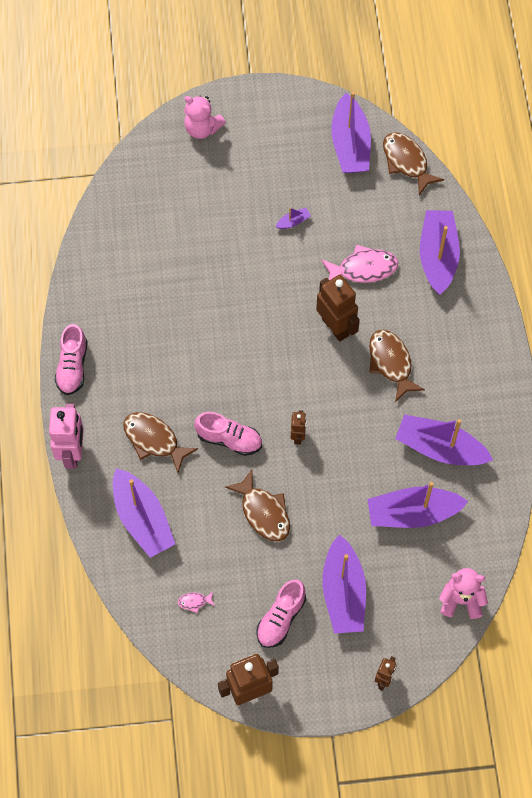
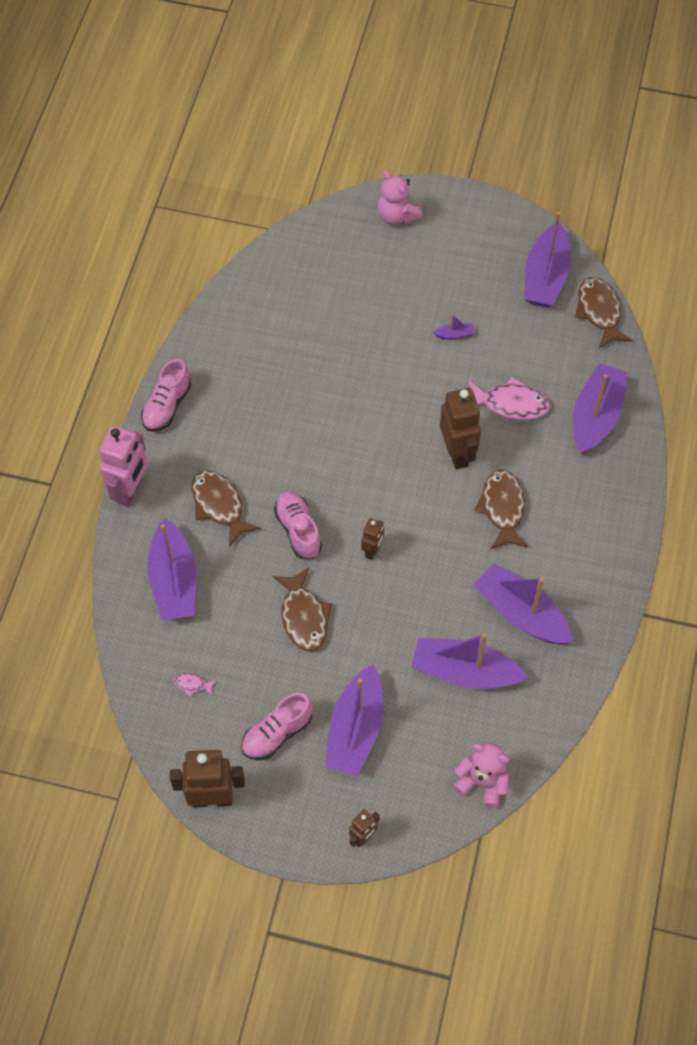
camera: 20 degrees right, 5 degrees down
(229, 439) = (298, 530): pink shoe -> pink shoe turned 150 degrees counterclockwise

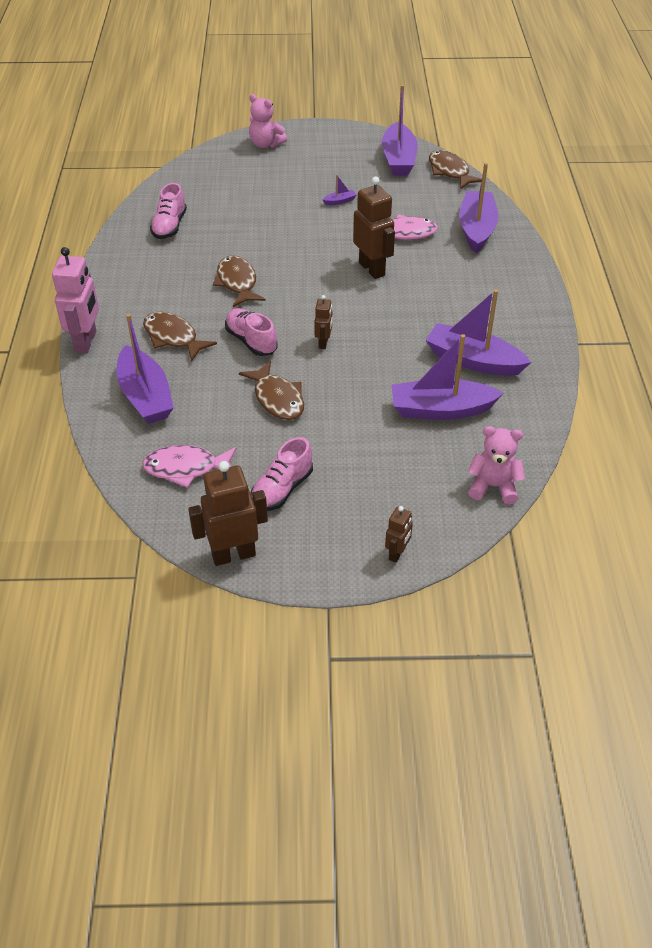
camera: 15 degrees left, 15 degrees down
(167, 406) = (105, 281): pink shoe -> pink shoe (169, 226)
(192, 684) = (186, 468): pink fish -> pink fish, size x2.20
(355, 729) = (357, 471): purple boat -> none
(502, 508) = (426, 296): brown fish -> brown fish (237, 282)

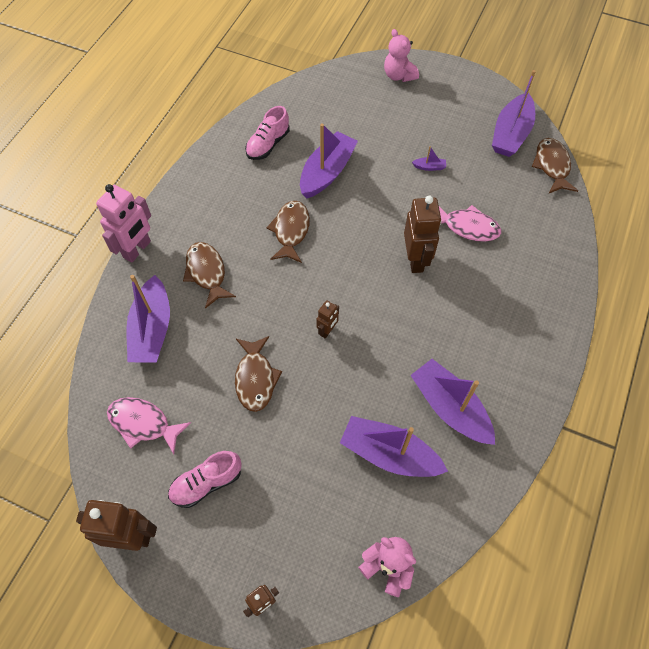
camera: 25 degrees right, 15 degrees up
(251, 341) = (268, 303): pink shoe -> none
(476, 229) = (539, 247): purple boat -> purple boat (327, 172)

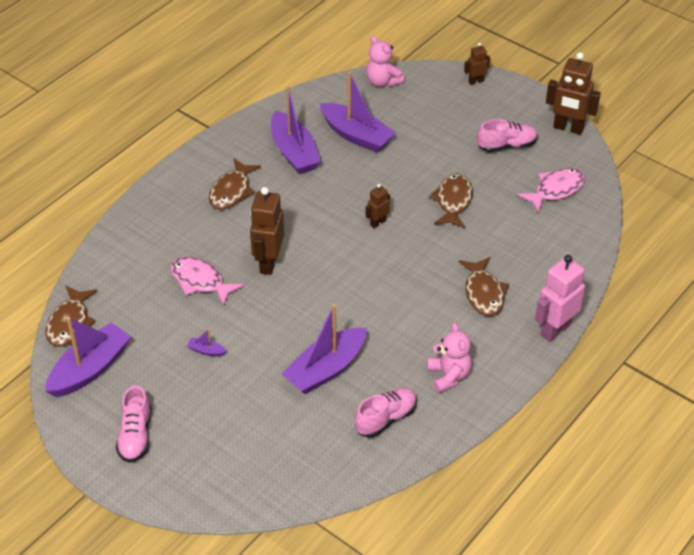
camera: 165 degrees left, 15 degrees down
(143, 423) = (556, 190): pink fish -> pink fish turned 75 degrees counterclockwise
(152, 329) = (543, 255): purple boat -> none
(291, 231) = (386, 315): brown fish -> brown fish (232, 191)
(399, 75) = (182, 480): pink teddy bear -> pink teddy bear (448, 376)
(447, 96) = (135, 436): none -> pink shoe

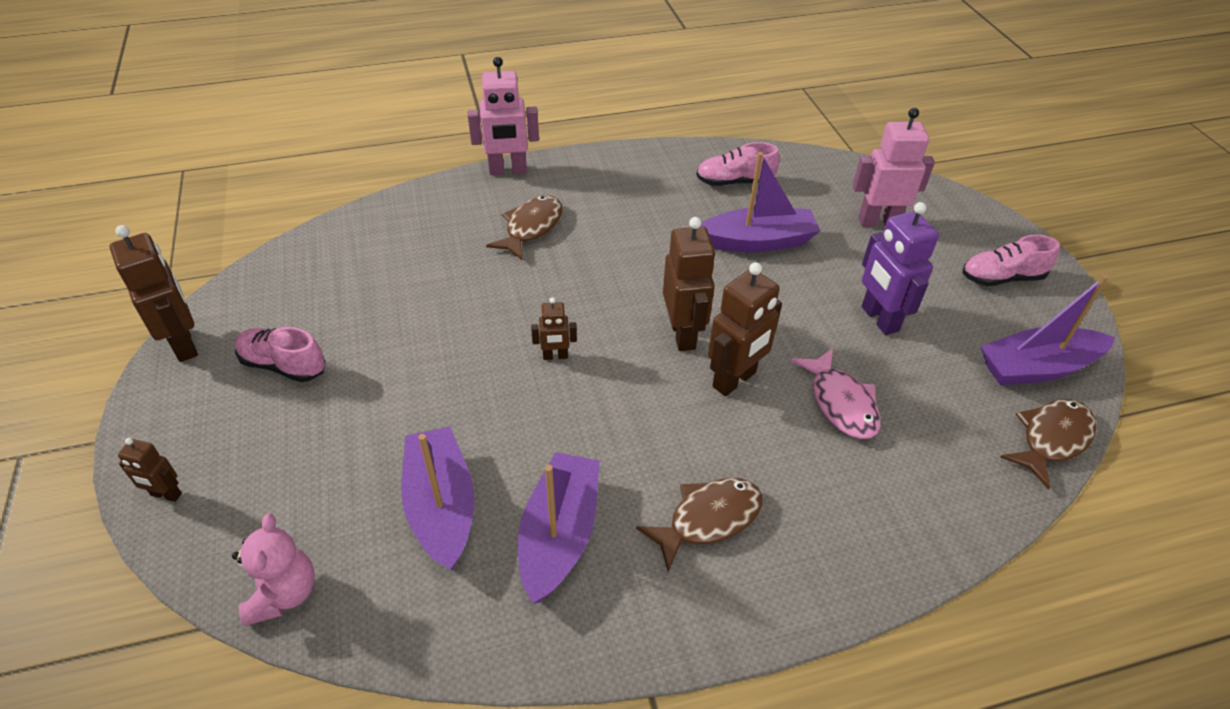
camera: 145 degrees left, 0 degrees up
(135, 436) = (1001, 278): pink shoe -> pink shoe turned 135 degrees counterclockwise
(206, 351) = (879, 319): purple boat -> purple robot
(251, 441) = (878, 221): none -> pink robot
(319, 274) = (683, 334): none -> brown robot
(448, 376) = (645, 184): pink teddy bear -> none
(453, 201) = (440, 332): brown fish -> none
(556, 190) = (317, 282): pink fish -> none

